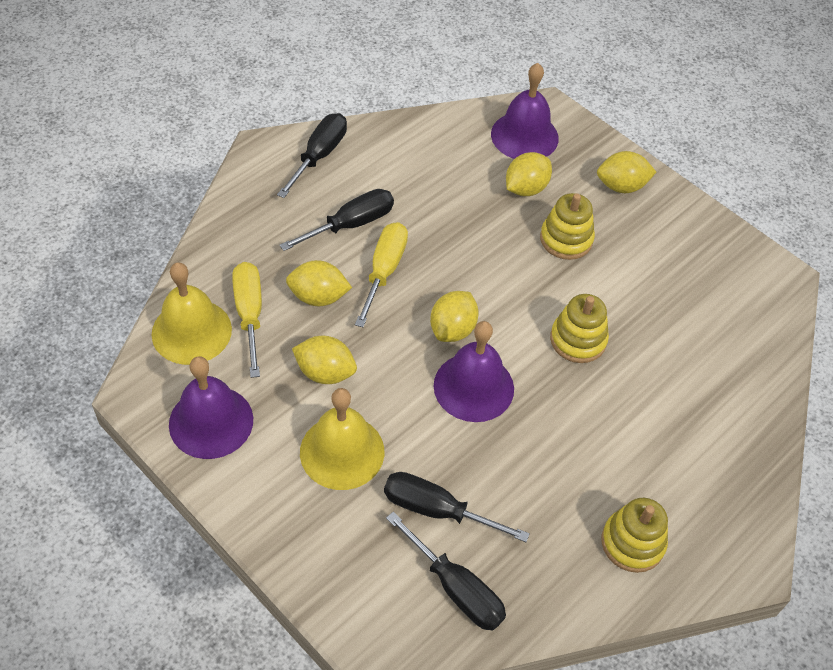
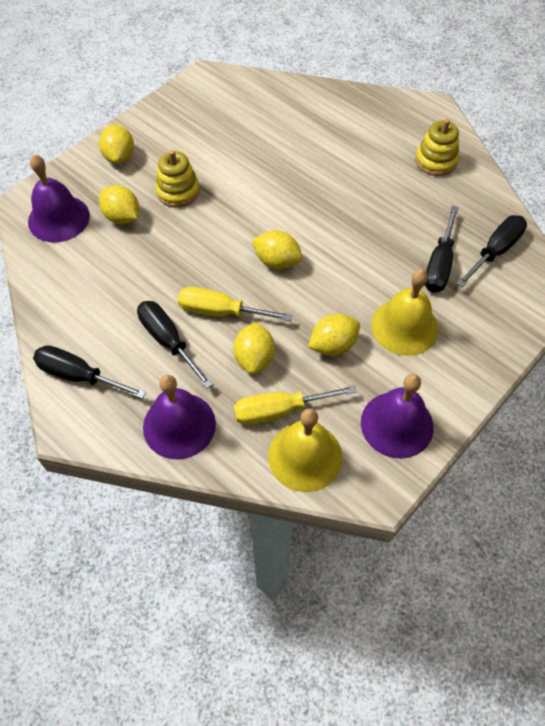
camera: 90 degrees left, 5 degrees up
(325, 372) = (333, 345): yellow lemon -> yellow lemon turned 45 degrees clockwise
(473, 387) = (330, 246): purple bell -> purple bell (179, 425)
(578, 340) = (277, 185): yellow stacking toy -> none

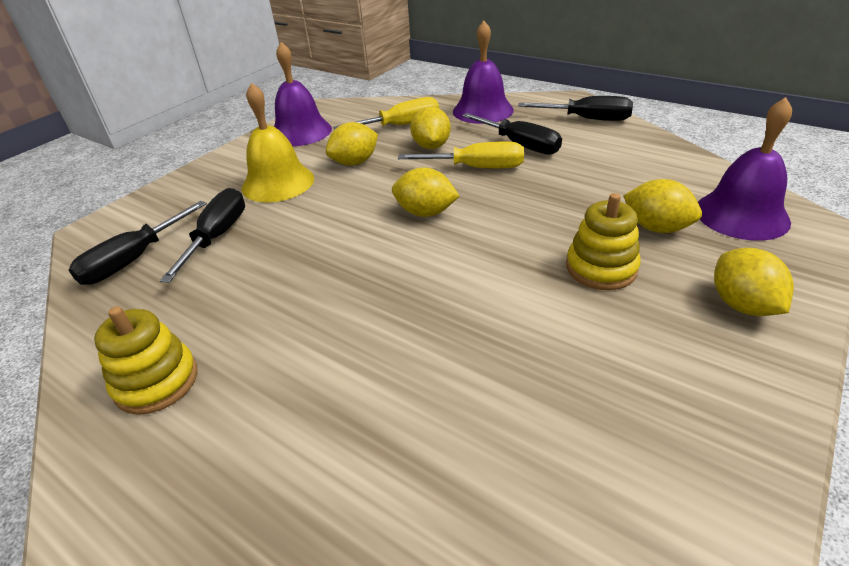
camera: 175 degrees right, 20 degrees down
(305, 456) = (377, 111): yellow bell -> none

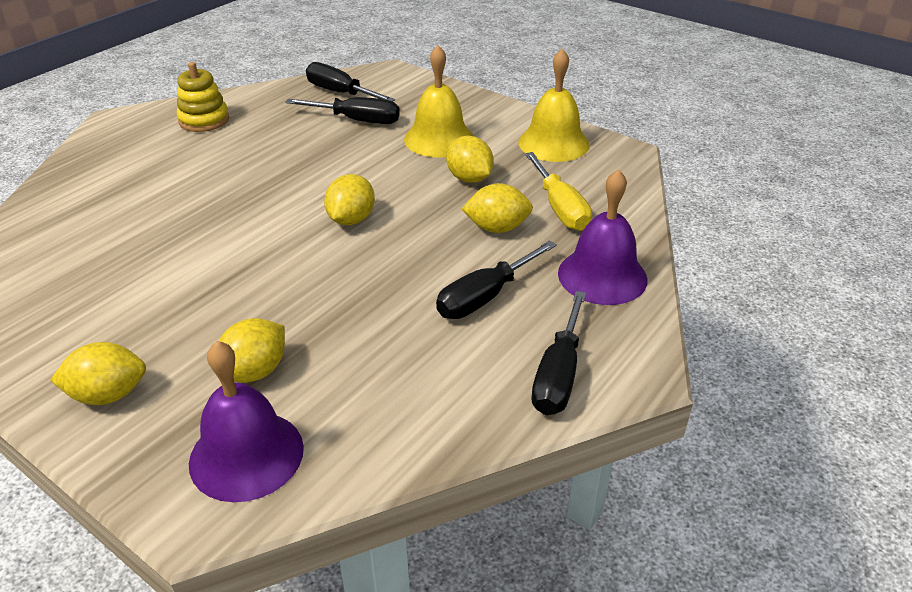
camera: 90 degrees right, 0 degrees up
(300, 132) = (553, 143): purple bell -> yellow bell
(477, 168) = (433, 257): yellow screwdriver -> none
(601, 268) = (210, 316): yellow stacking toy -> none

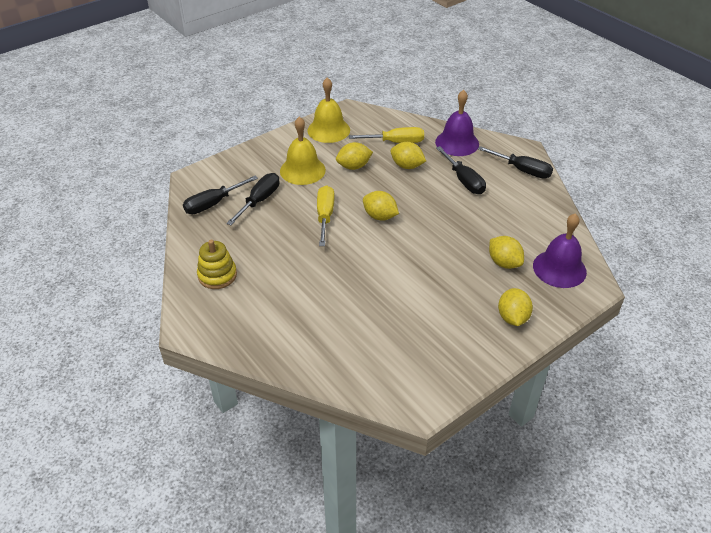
camera: 75 degrees left, 5 degrees up
(338, 173) = (325, 216): none -> yellow screwdriver
(497, 228) = (407, 166): yellow lemon -> yellow lemon turned 75 degrees counterclockwise

